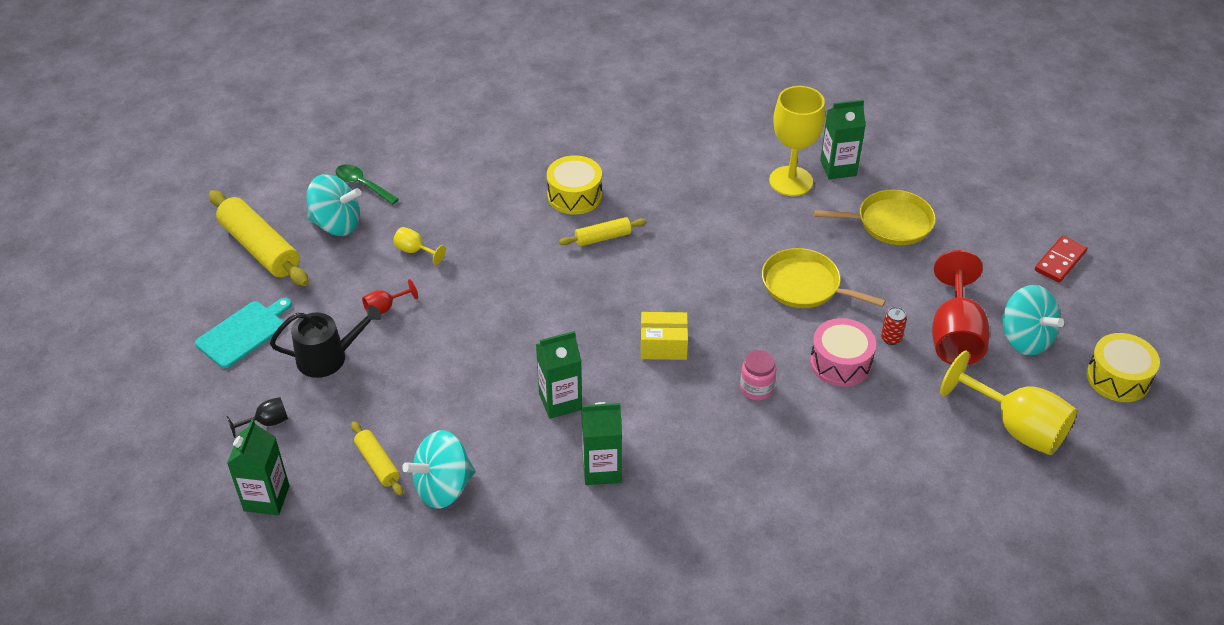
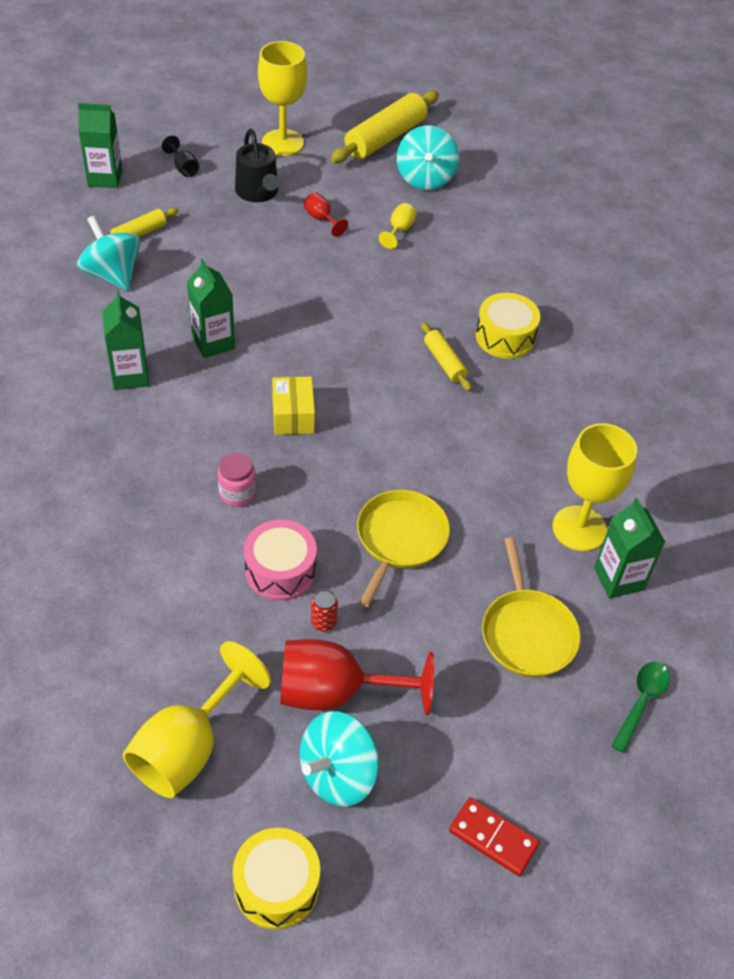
camera: 80 degrees right, 5 degrees up
(244, 333) = (282, 143): turquoise cutting board -> yellow goblet
(362, 185) = (483, 188): green spoon -> green spoon (641, 702)

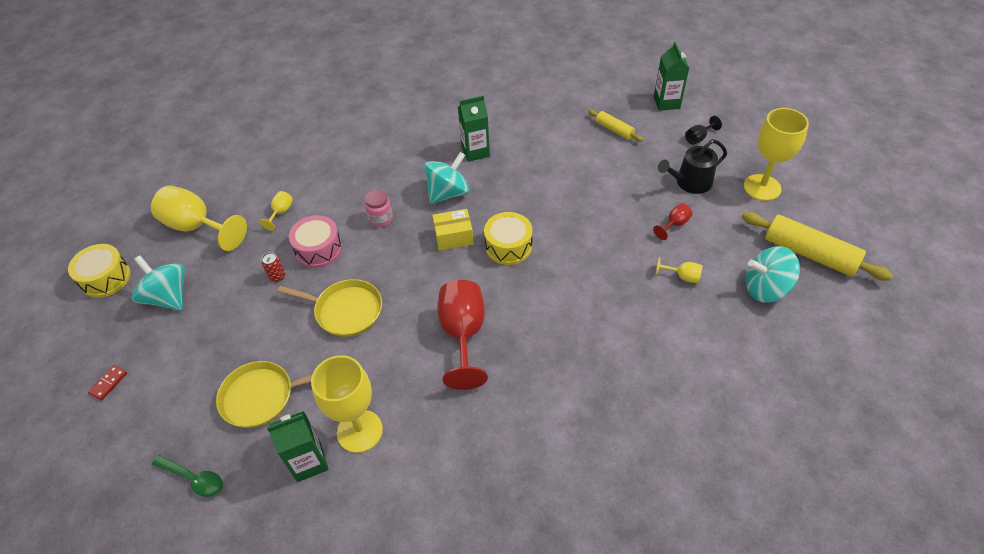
camera: 90 degrees right, 0 degrees up
(112, 274) = (568, 125): turquoise spinning top -> turquoise spinning top (448, 193)
(188, 622) = (281, 213): none -> yellow goblet
(213, 342) = (516, 185): green carton -> none
(335, 692) = (225, 289): red goblet -> red goblet (463, 334)
(444, 362) = (529, 323): yellow rolling pin -> none
(493, 838) = (108, 383): red domino -> red domino, size x0.66
(505, 337) = (571, 365): yellow drum -> yellow drum (508, 246)

